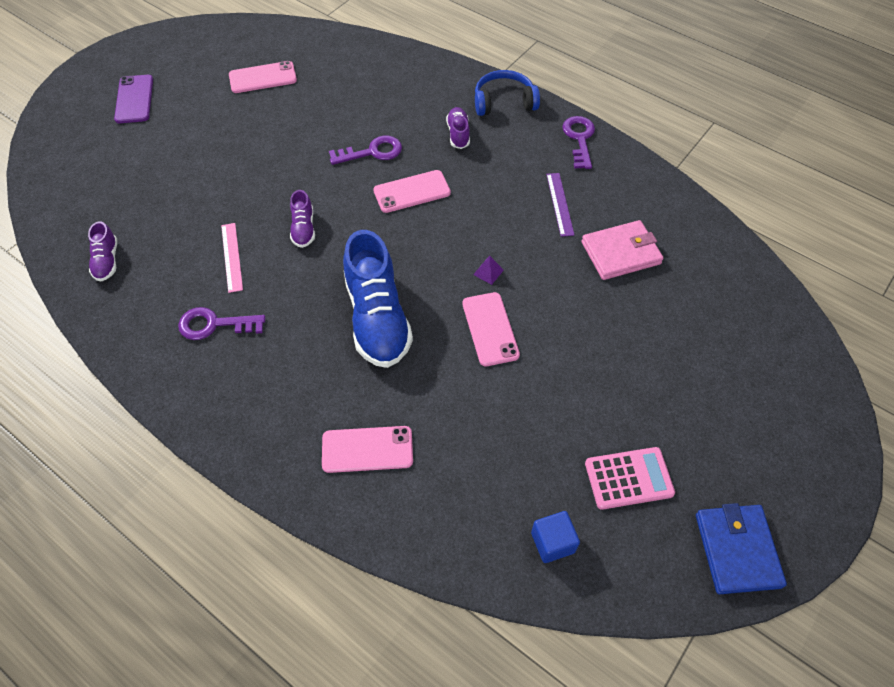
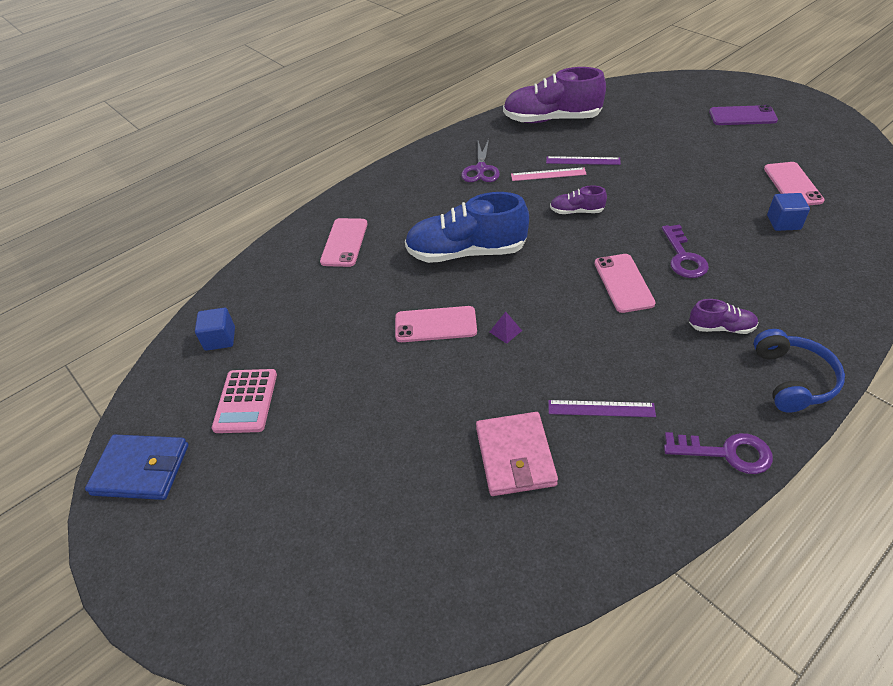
camera: 105 degrees right, 10 degrees down
(107, 261) = (552, 119): purple shoe -> purple shoe, size x2.13
(206, 227) = (583, 161): none -> purple ruler
(214, 324) = (481, 169): purple key -> purple scissors
(320, 88) = (783, 222): none -> blue cube

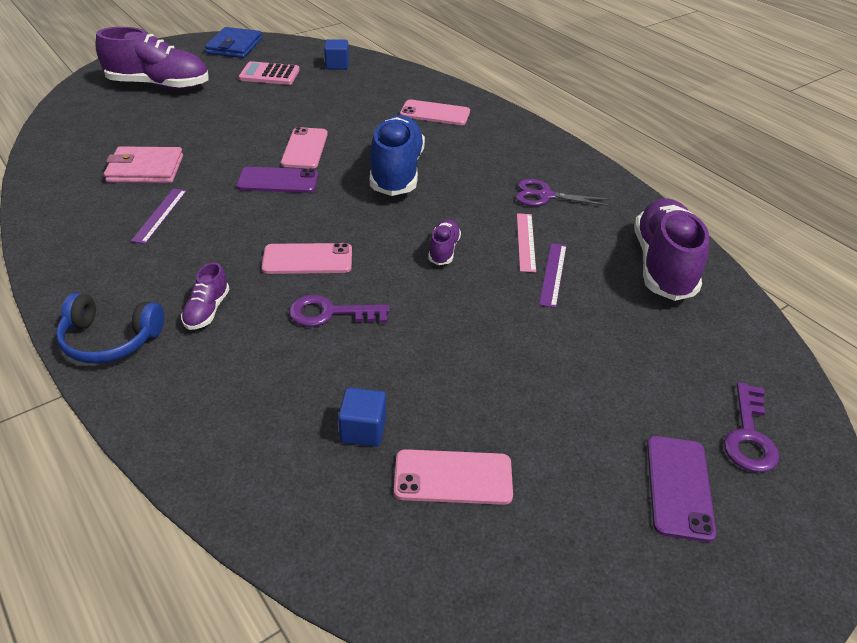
camera: 90 degrees right, 5 degrees down
(280, 527) = (159, 85): none -> purple shoe
(505, 331) = (278, 181): purple pyramid -> purple phone
(726, 453) = (67, 271): purple key -> purple key (749, 435)

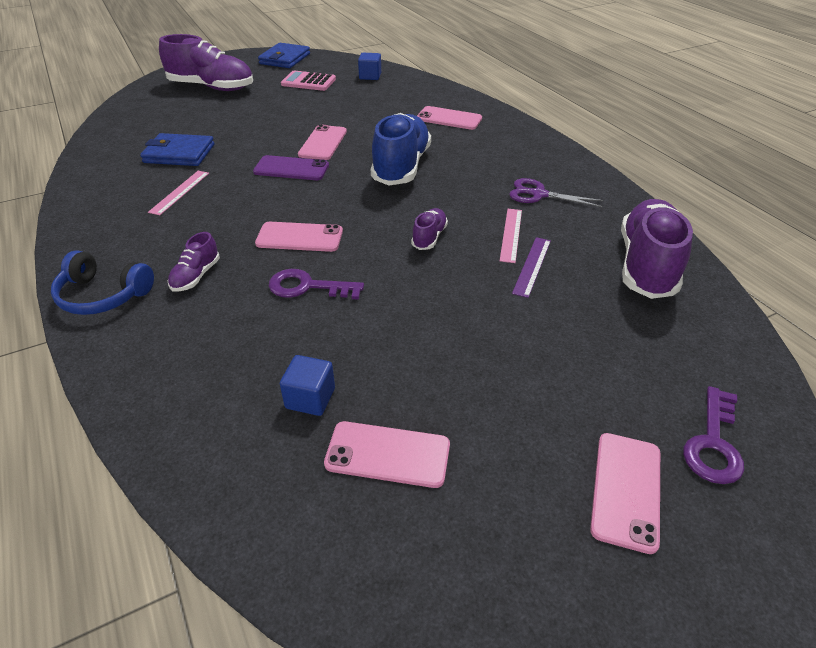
camera: 10 degrees right, 0 degrees up
(145, 169) = (179, 154): pink wallet -> blue wallet
(160, 215) = (179, 192): purple ruler -> pink ruler
(679, 487) = (626, 490): purple phone -> pink phone

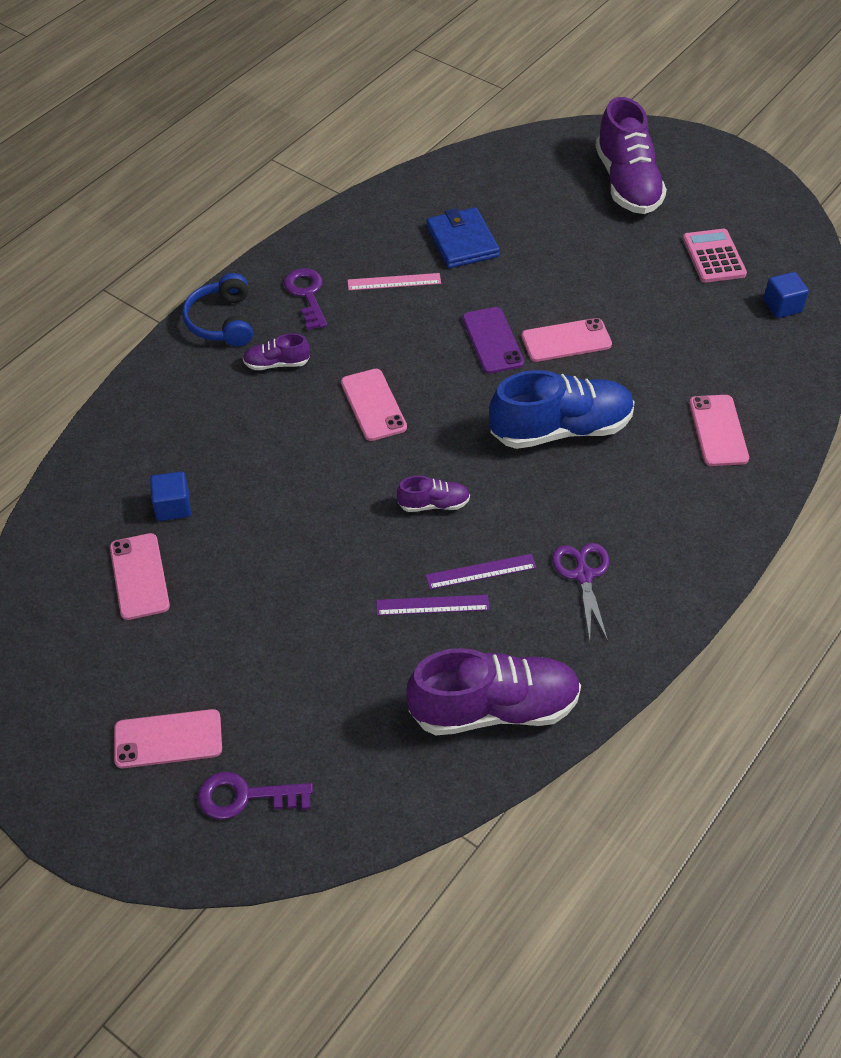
camera: 65 degrees right, 10 degrees up
(285, 59) = (764, 203): blue wallet -> none
(307, 287) = (303, 444): purple key -> purple key (307, 295)
(510, 234) = (480, 571): pink ruler -> purple ruler

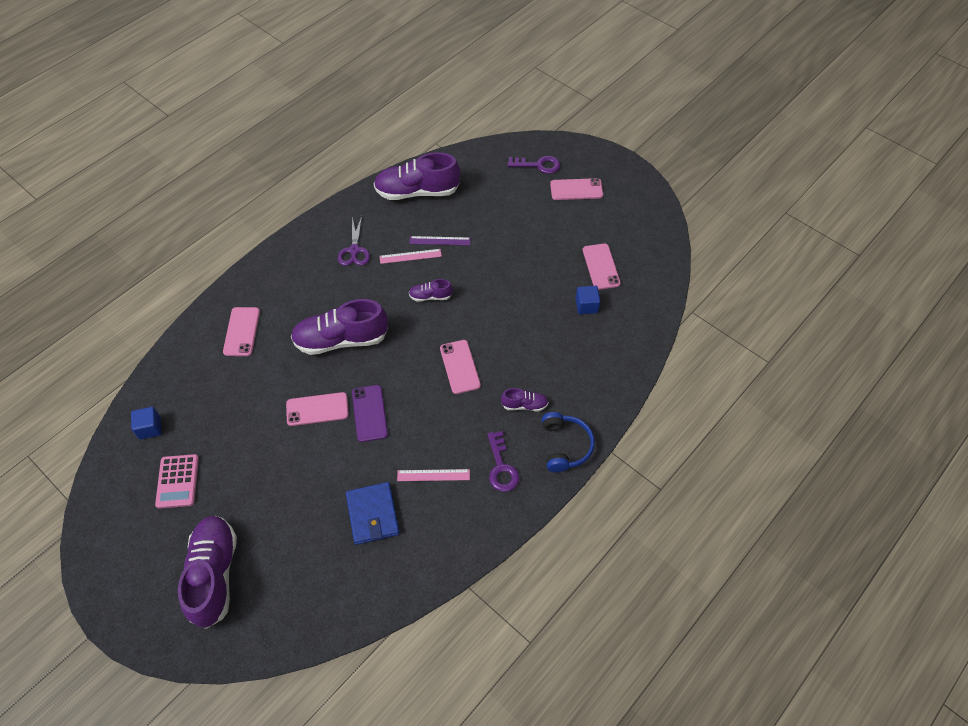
camera: 175 degrees left, 5 degrees up
(480, 571) = (410, 256): purple ruler -> pink ruler
(560, 429) = (341, 340): blue shoe -> purple shoe

